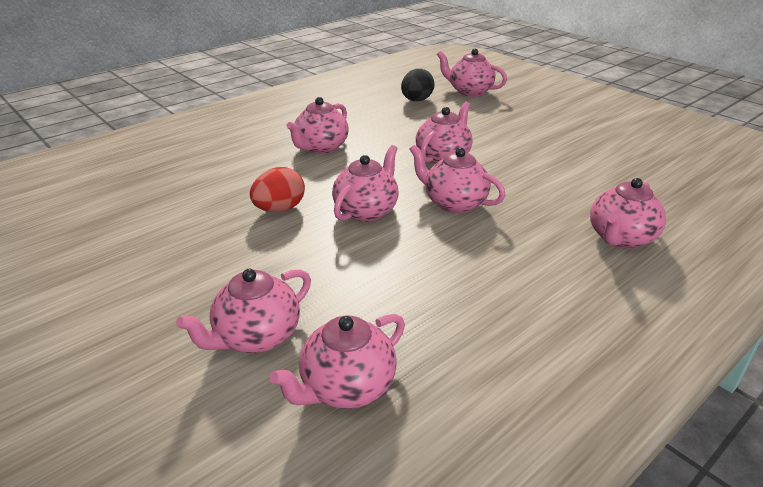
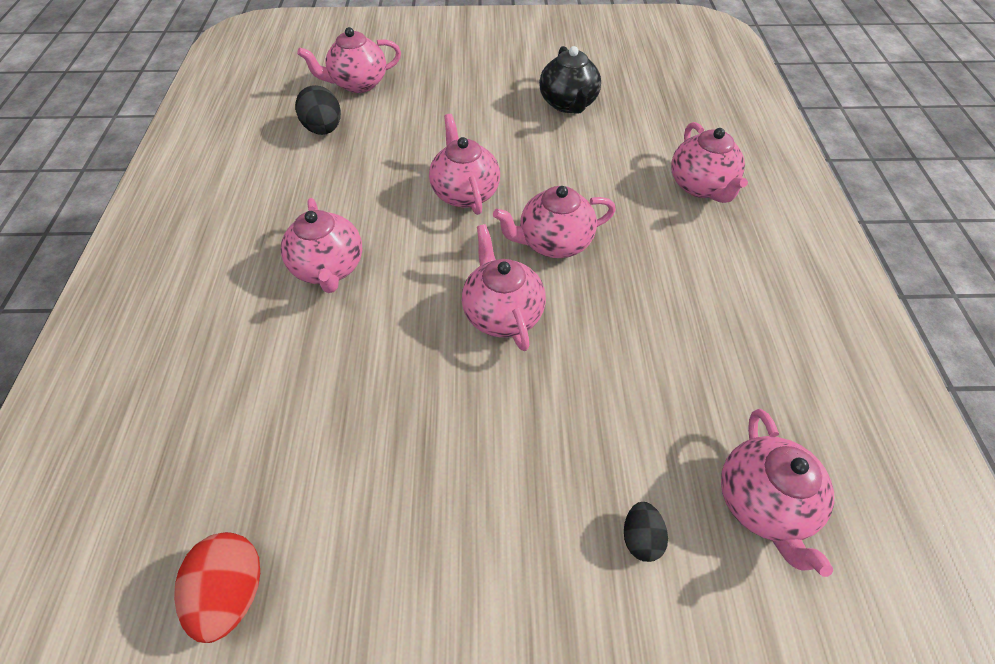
camera: 50 degrees left, 20 degrees up
(256, 337) = (640, 538): pink teapot -> black egg
(279, 209) = (423, 384): red egg -> red egg (232, 592)
(593, 154) = (568, 104): none -> black teapot

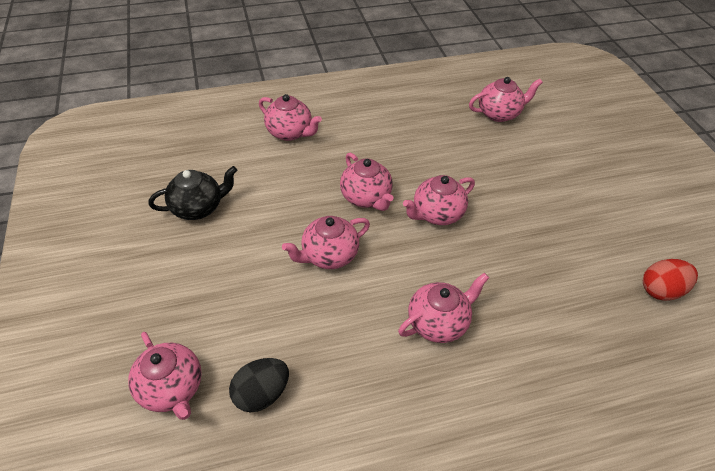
camera: 105 degrees left, 5 degrees down
(640, 538) = (537, 148): black egg -> none
(701, 186) = (290, 133): pink teapot -> pink teapot turned 60 degrees clockwise

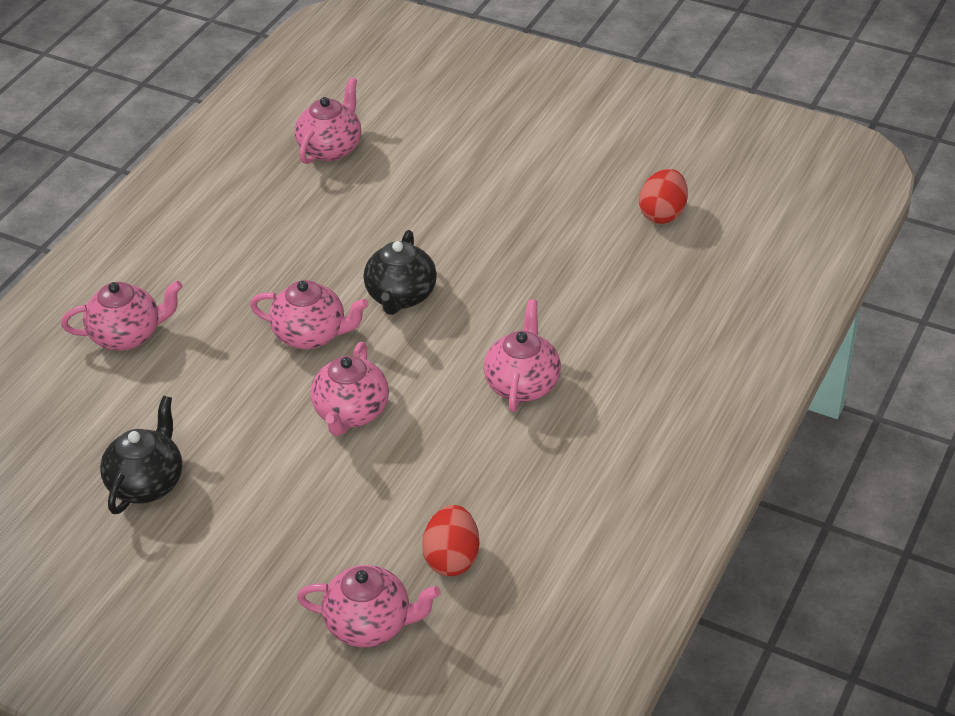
camera: 45 degrees left, 5 degrees down
(261, 394) = (452, 558): black egg -> red egg
(436, 214) = (401, 296): pink teapot -> black teapot

